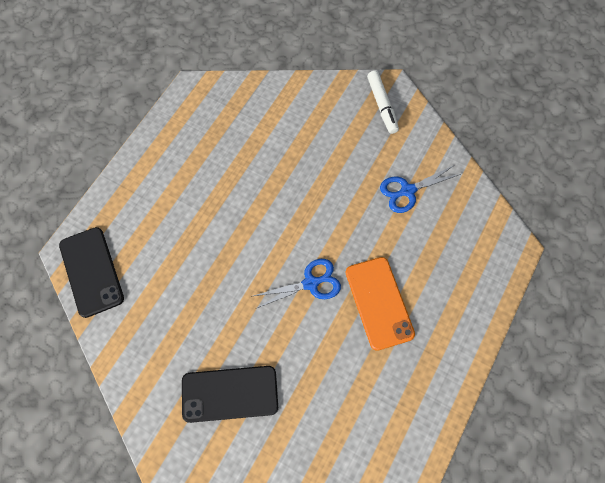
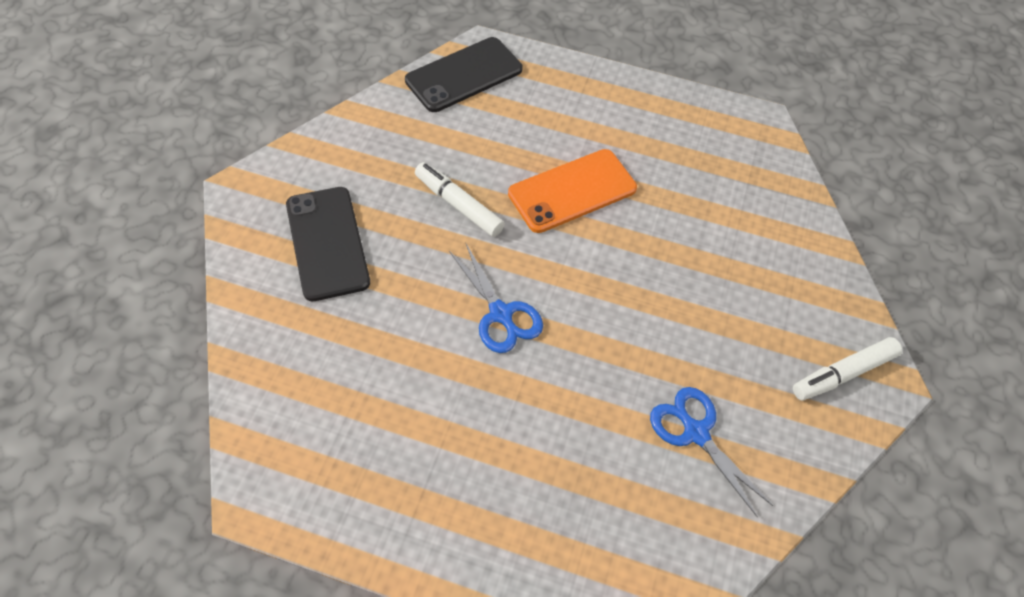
camera: 75 degrees right, 10 degrees down
(216, 296) = (458, 205): none -> white marker
(379, 302) = (489, 412): orange phone -> orange phone (572, 191)

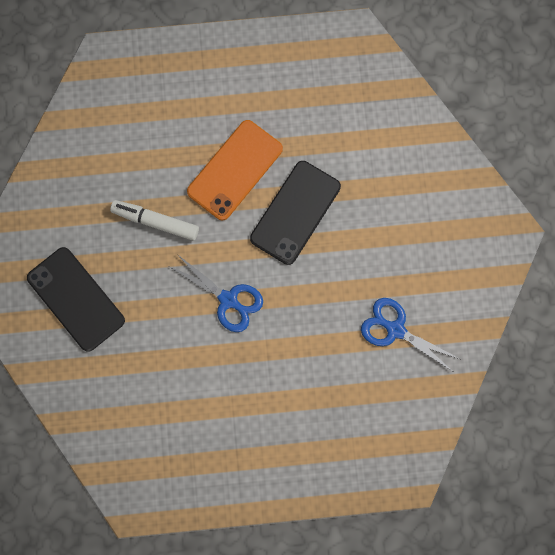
camera: 20 degrees left, 20 degrees up
(464, 75) = (100, 94): black phone -> black phone (295, 212)
(843, 374) = (479, 239): white marker -> none

